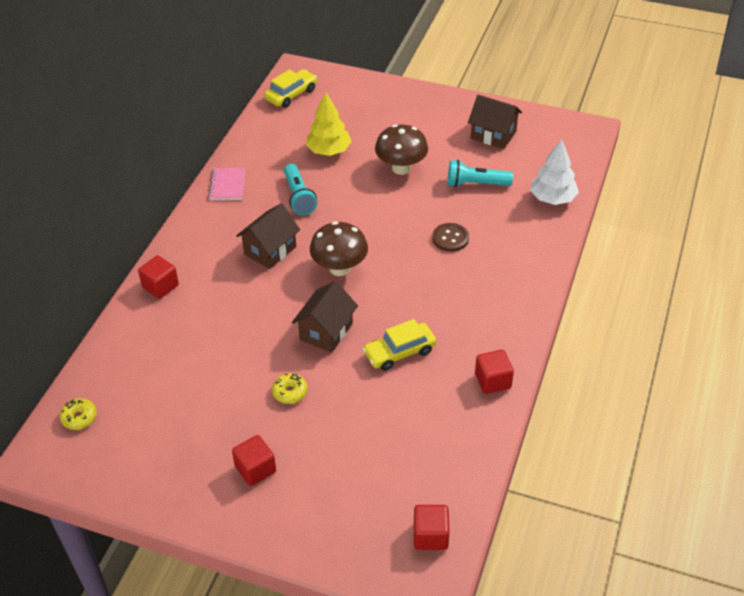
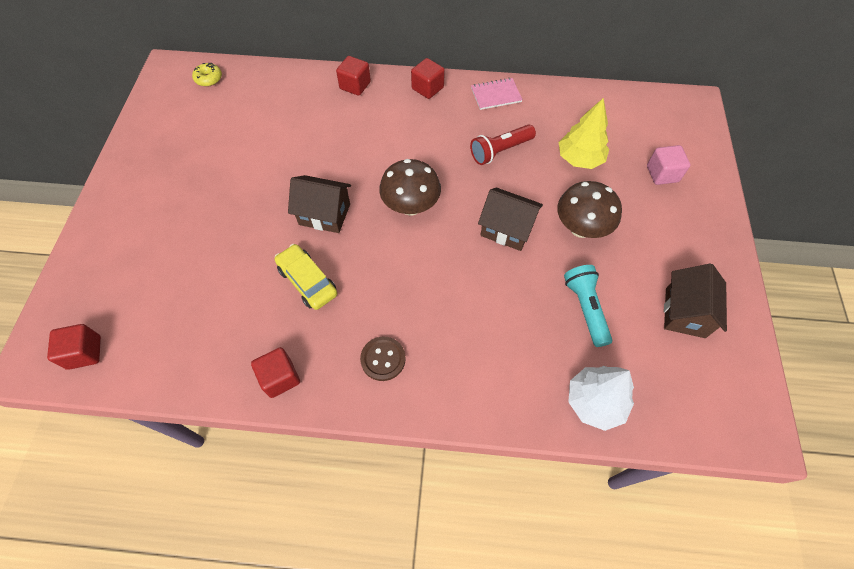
camera: 75 degrees right, 15 degrees up
(255, 469) = (160, 200): red cube -> red cube (427, 88)
(270, 250) = (419, 147): brown house -> brown house (506, 229)
(290, 392) = (247, 204): yellow donut -> none
(291, 94) = (652, 108): yellow car -> none
(299, 197) = (500, 151): turquoise flashlight -> red flashlight
(364, 109) = (662, 174): none -> pink cube
(450, 238) = (484, 297): brown button -> brown button (383, 359)

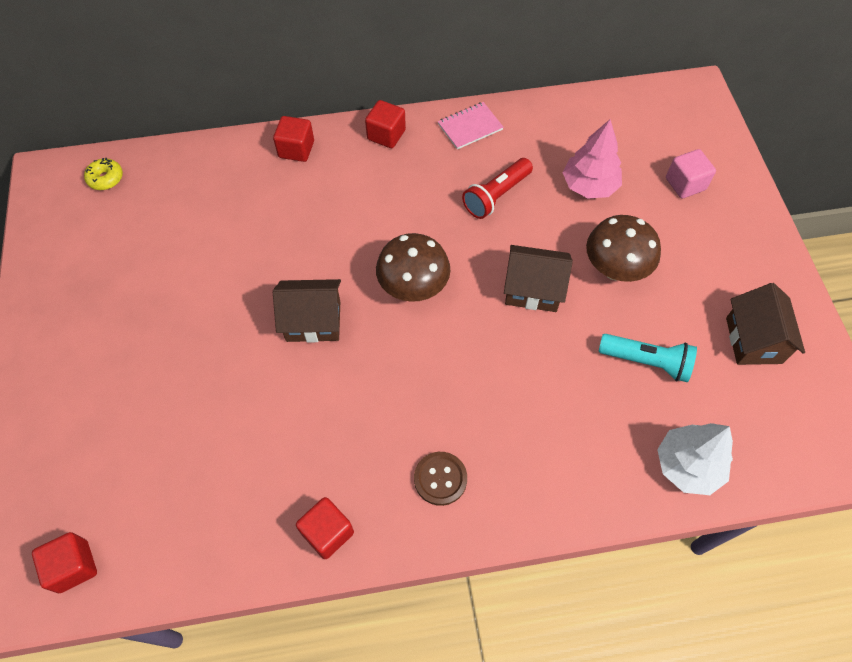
camera: 15 degrees left, 0 degrees up
(307, 281) = (321, 409): yellow car -> none
(579, 159) = (589, 185): yellow tree -> pink tree
(585, 308) = (647, 362): turquoise flashlight -> turquoise flashlight turned 135 degrees clockwise

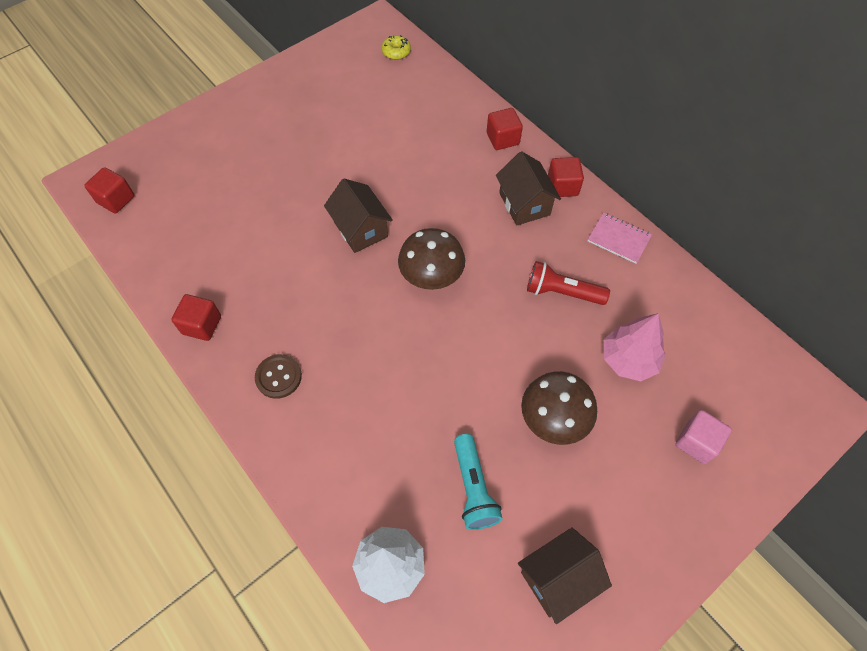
camera: 60 degrees right, 0 degrees up
(533, 290) = (487, 363): brown house -> brown house (524, 204)

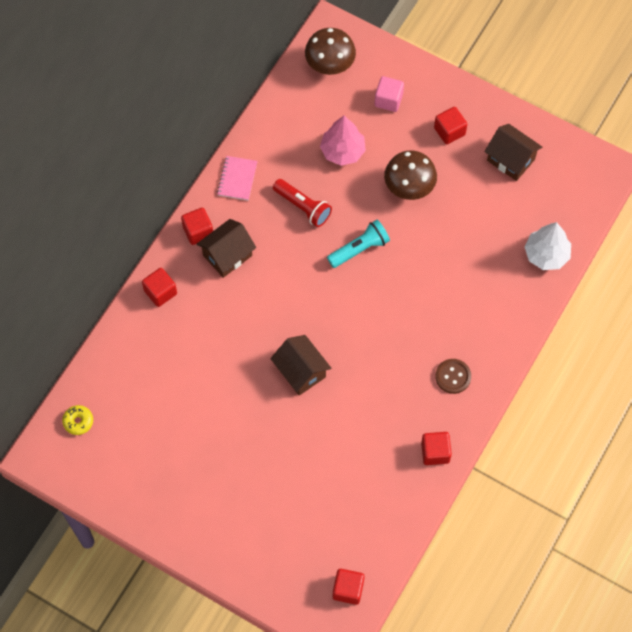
camera: 110 degrees left, 5 degrees up
(360, 229) = (301, 371): brown house -> brown house turned 75 degrees counterclockwise
(431, 277) = (326, 302): brown mushroom -> brown mushroom (330, 65)
(473, 488) = (477, 222): turquoise flashlight -> turquoise flashlight (359, 249)
(561, 292) = (303, 207): red flashlight -> red flashlight turned 45 degrees counterclockwise
(627, 506) = (449, 131): none -> red cube

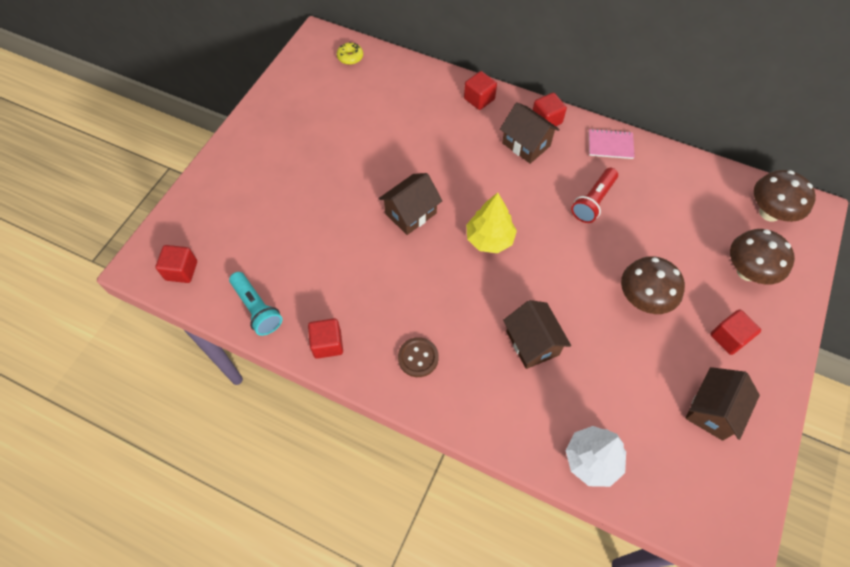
camera: 85 degrees right, 5 degrees down
(336, 304) = (489, 239): none -> yellow tree
(342, 151) = (669, 232): pink tree -> none
(359, 249) = (556, 255): turquoise flashlight -> turquoise flashlight (257, 309)
(388, 100) = (747, 271): pink cube -> brown mushroom
(445, 282) = (532, 343): none -> brown house

